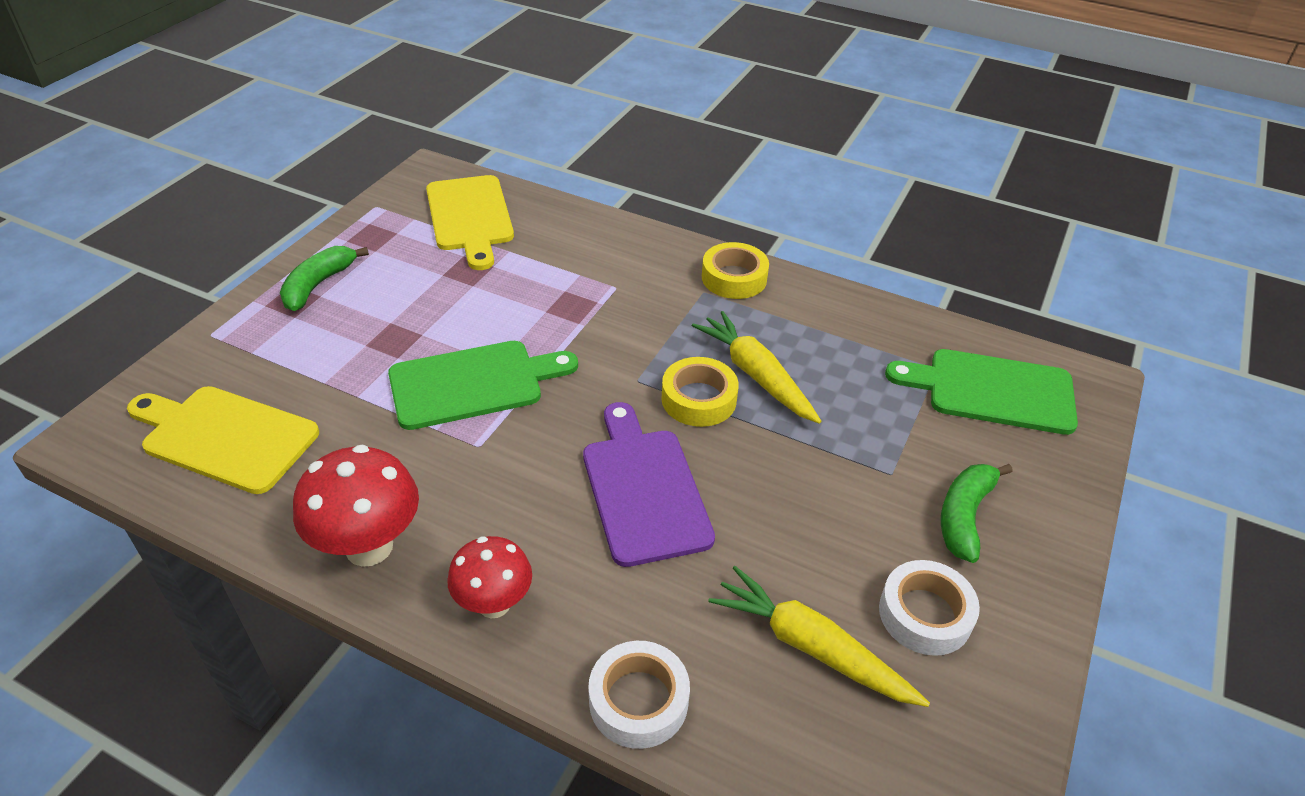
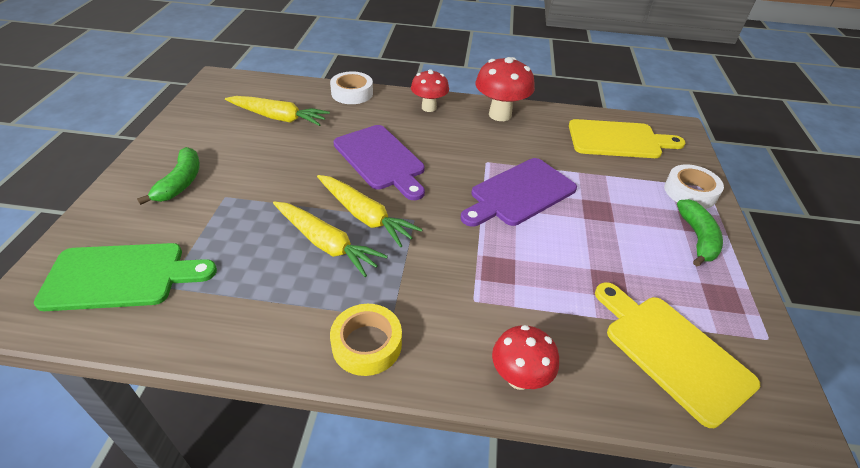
camera: 160 degrees right, 0 degrees up
(473, 384) = (519, 193): green cutting board -> purple cutting board
(614, 231) = (519, 378): none -> red mushroom
(699, 399) = (365, 216): yellow tape -> yellow carrot
(925, 614) = (218, 137): white tape -> white tape (690, 192)

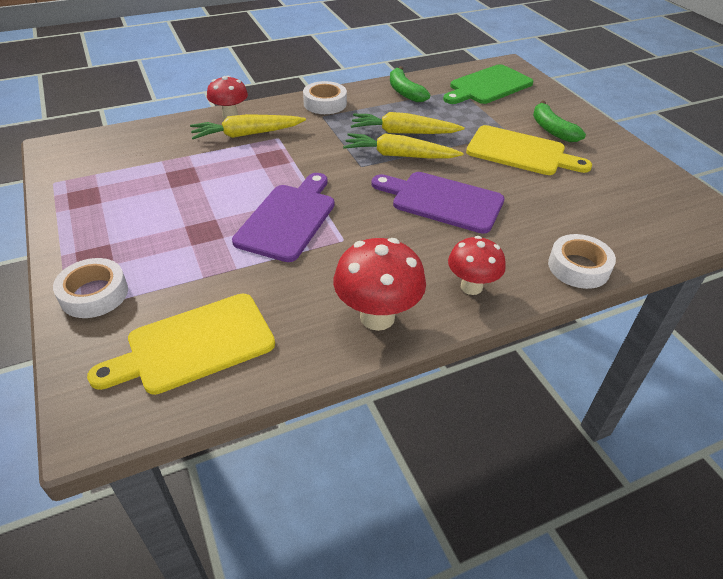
camera: 150 degrees right, 0 degrees up
(278, 118) = (588, 203): yellow carrot -> yellow carrot (247, 134)
(367, 344) = (325, 103): yellow tape -> white tape
(672, 352) = (132, 154): yellow cutting board -> yellow cutting board (520, 152)
(697, 238) = (96, 240): green banana -> green banana (405, 92)

